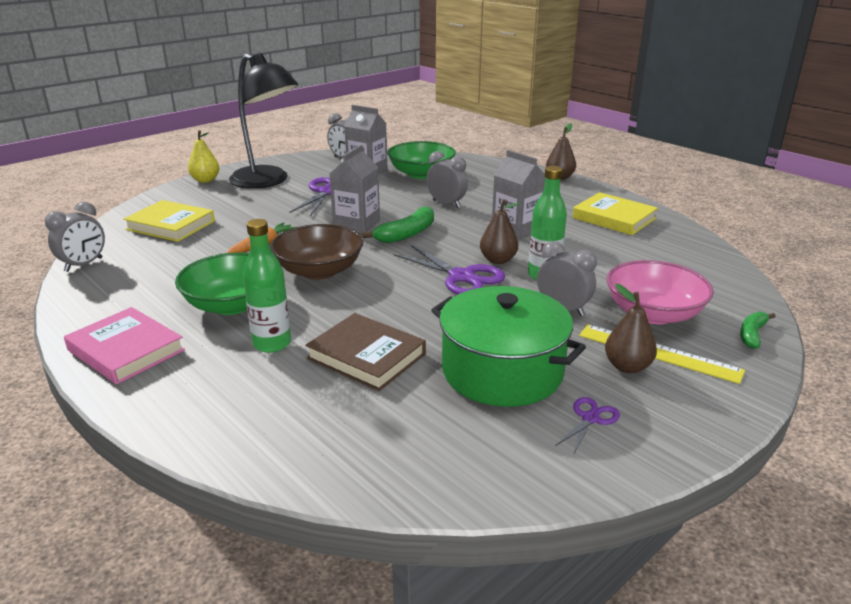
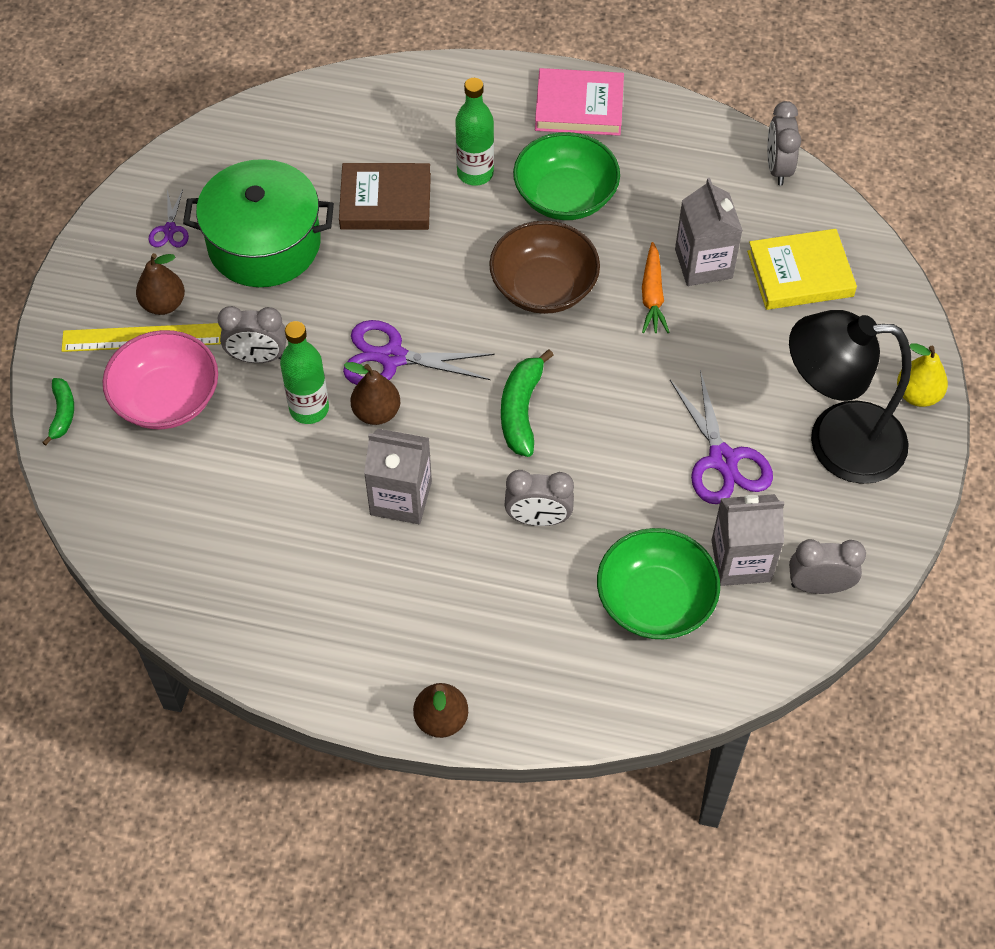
camera: 145 degrees right, 30 degrees up
(356, 224) = (599, 398): grey carton -> grey carton (703, 264)
(614, 218) = (293, 608): yellow book -> none

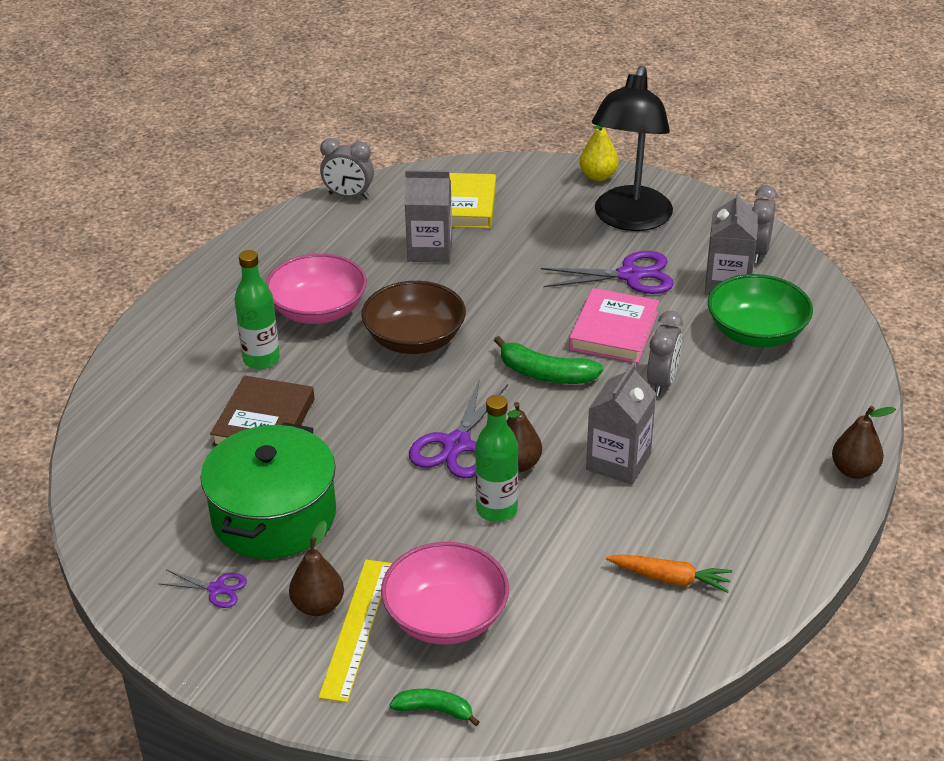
camera: 75 degrees left, 20 degrees down
(258, 357) = (419, 539): grey clock -> none
(565, 196) = (318, 310): green bowl -> pink bowl
(579, 106) = (218, 286): pink book -> pink book (614, 331)
(652, 295) = (451, 282): orange carrot -> orange carrot (670, 578)

